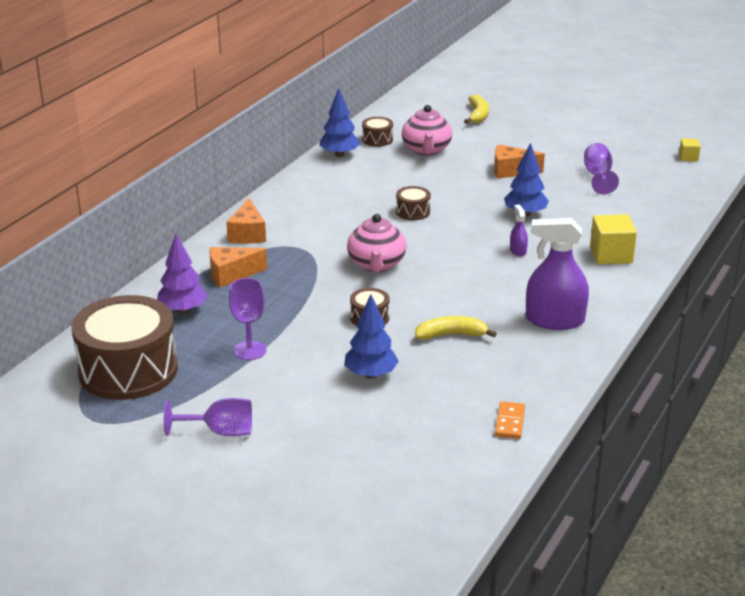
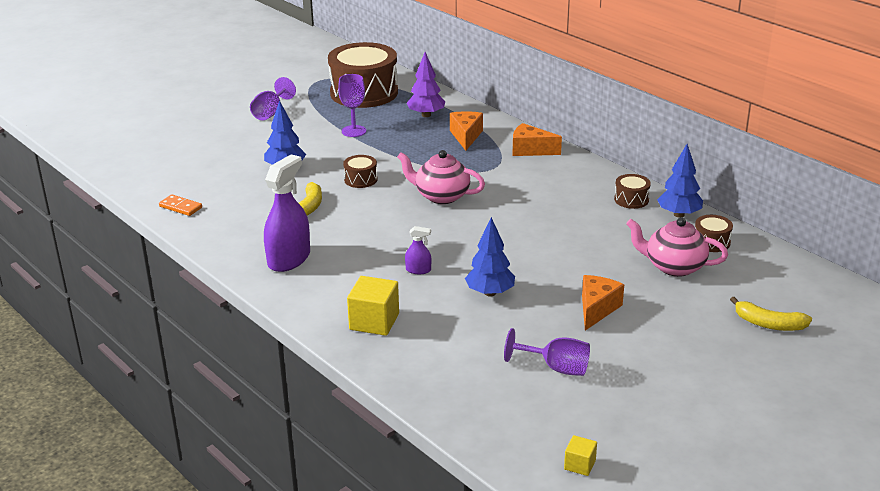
camera: 110 degrees right, 0 degrees up
(413, 212) = (529, 231): brown drum -> brown drum (631, 199)

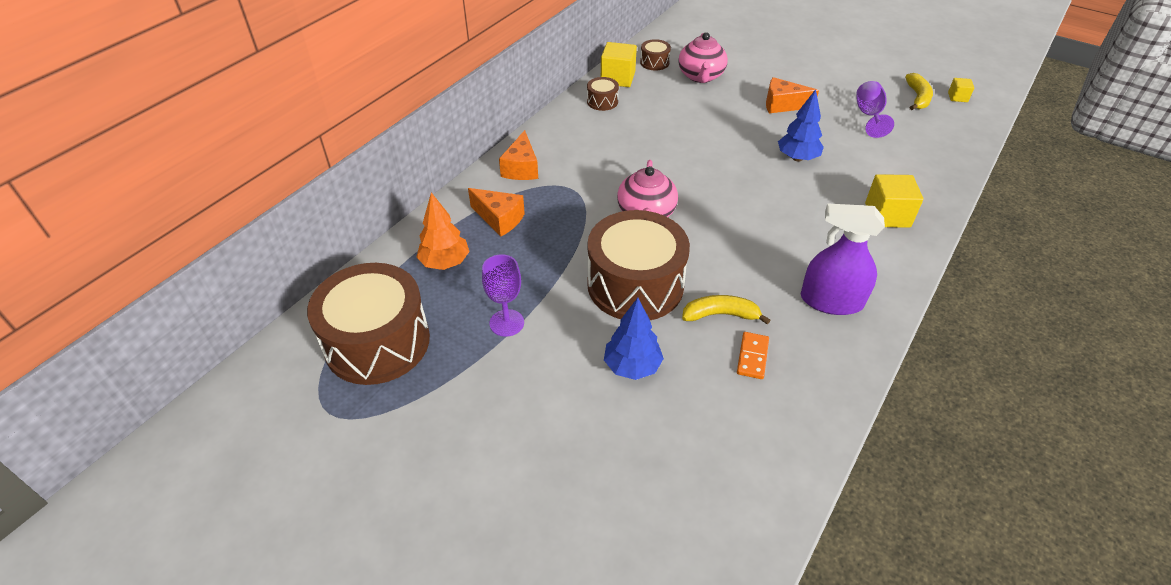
camera: 105 degrees left, 15 degrees up
(180, 207) = (784, 451): orange domino -> orange domino (752, 357)
(270, 112) = (461, 441): purple goblet -> none
(360, 179) = (635, 285): brown drum -> brown drum, size x2.35
(418, 270) = (790, 204): purple spray bottle -> none
(426, 115) = (445, 263): purple tree -> orange tree
(466, 136) = (499, 219): orange cheese -> orange cheese turned 135 degrees counterclockwise
(678, 214) = (618, 78): blue tree -> yellow cube
(769, 324) = (750, 39): yellow banana -> yellow banana (917, 97)

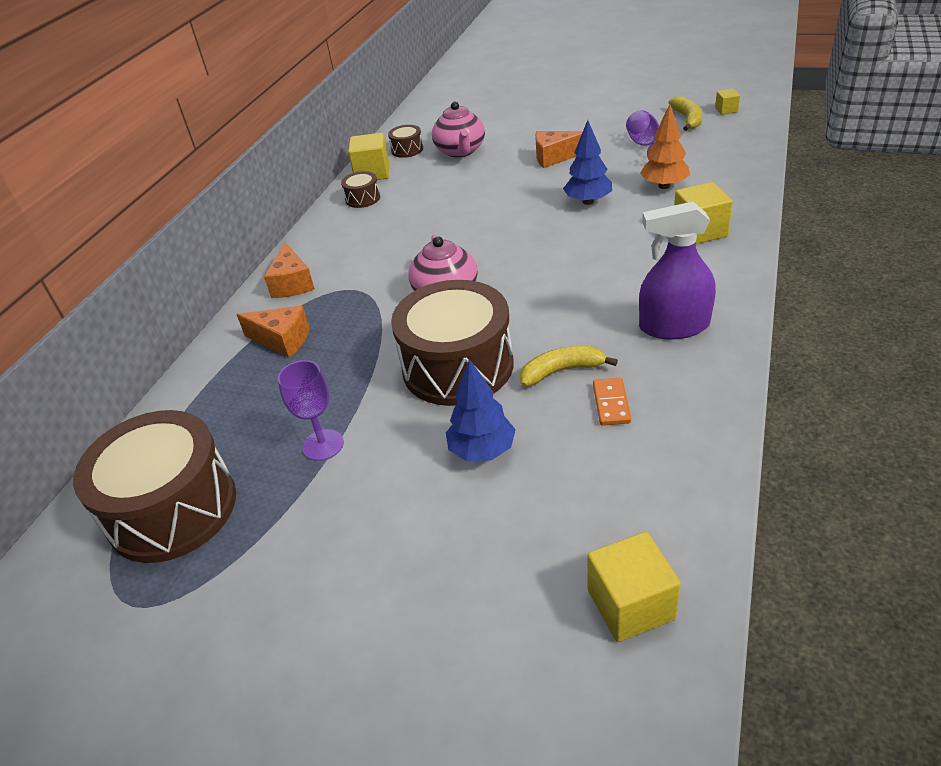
camera: 10 degrees left, 5 degrees down
(445, 263) = (231, 401): orange tree -> orange tree (664, 186)
(709, 535) = (630, 604): none -> yellow cube

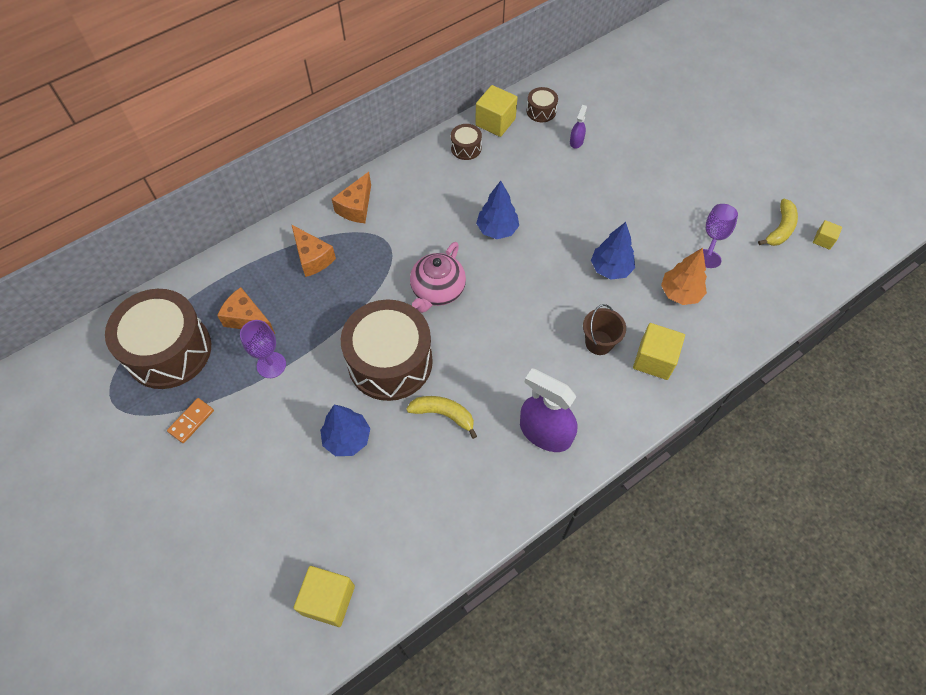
camera: 30 degrees right, 20 degrees up
(455, 229) = (497, 229): none -> blue tree
(460, 151) = (576, 141): pink teapot -> purple spray bottle
(555, 157) = (635, 200): orange cheese -> orange cheese (247, 319)
(611, 403) = (446, 463): orange domino -> orange domino (191, 421)
(639, 246) = (599, 342): none -> brown bucket

